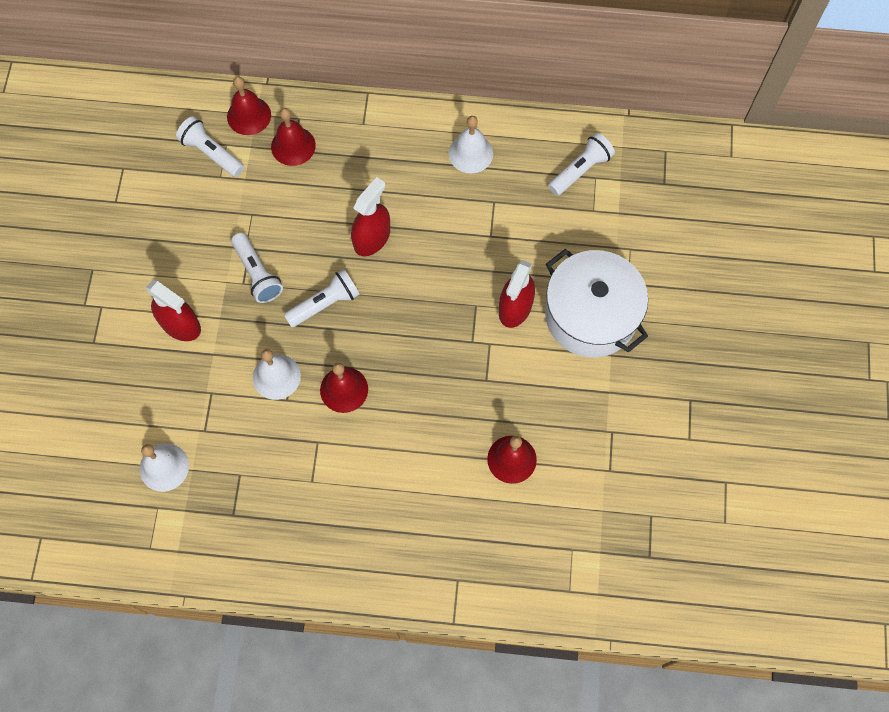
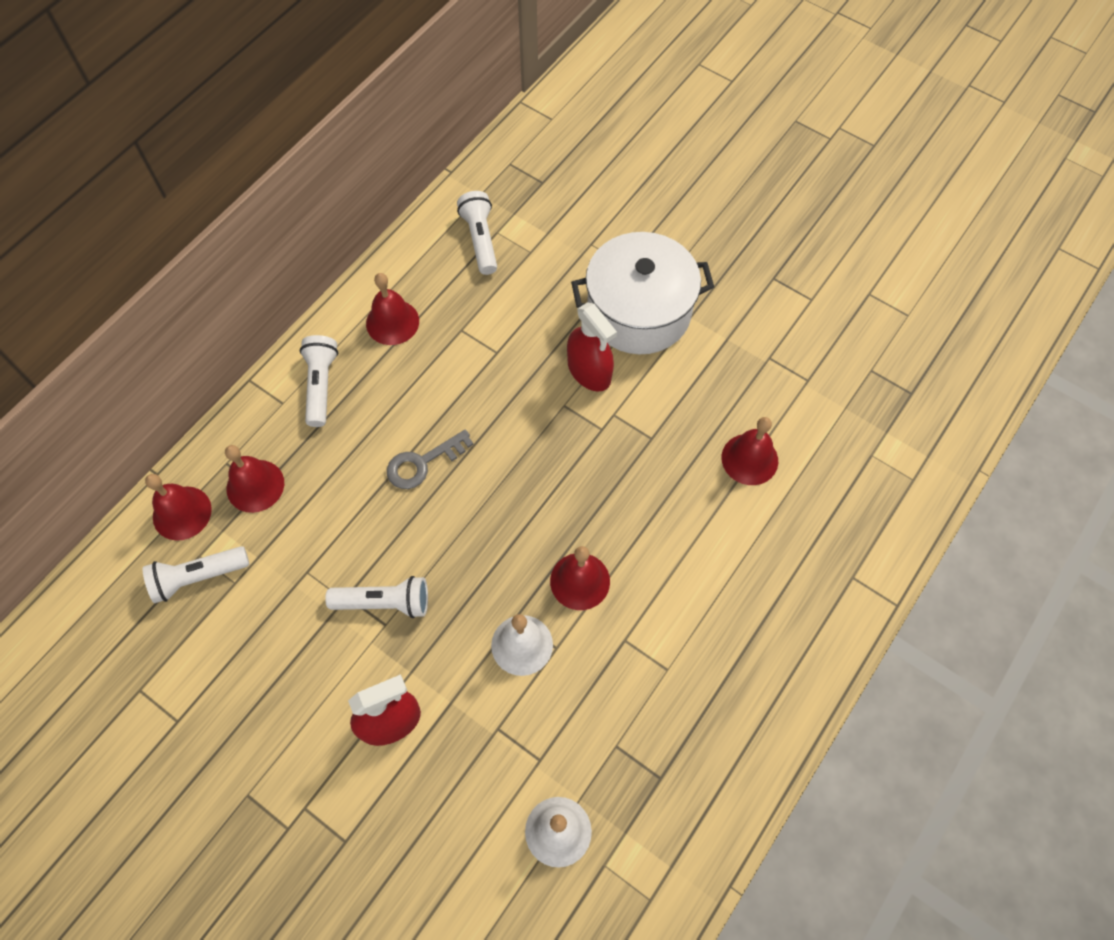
camera: 60 degrees left, 5 degrees down
(325, 303) = (467, 549): white flashlight -> white flashlight (321, 385)
(372, 238) = (422, 463): red spray bottle -> grey key
(470, 153) = (392, 322): white bell -> red bell

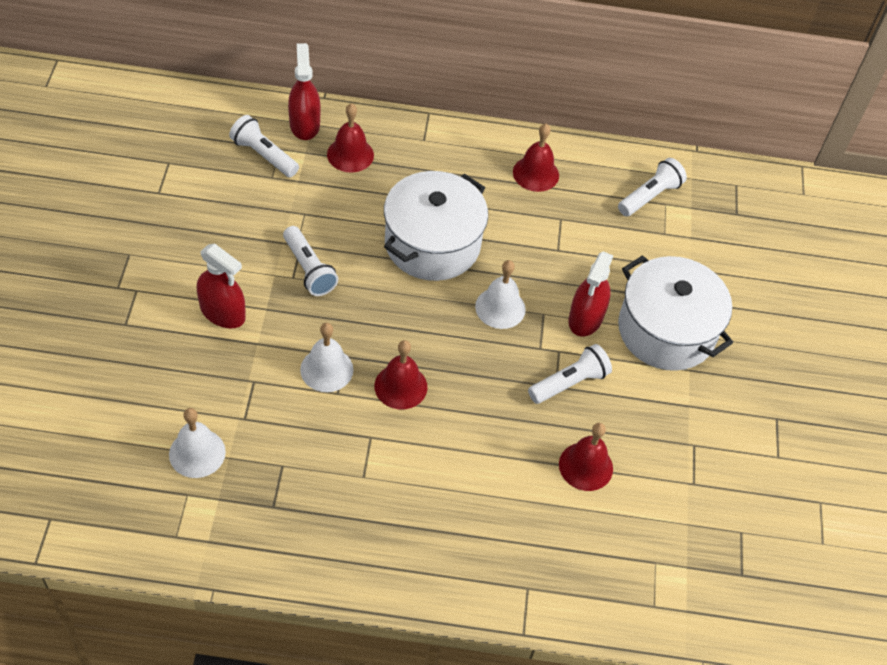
camera: 55 degrees right, 10 degrees down
(182, 513) = (304, 124): red bell -> red spray bottle
(321, 385) = (453, 155): white flashlight -> white flashlight (569, 382)
(422, 463) = (432, 244): grey key -> white pot
(536, 440) = (500, 308): none -> white bell

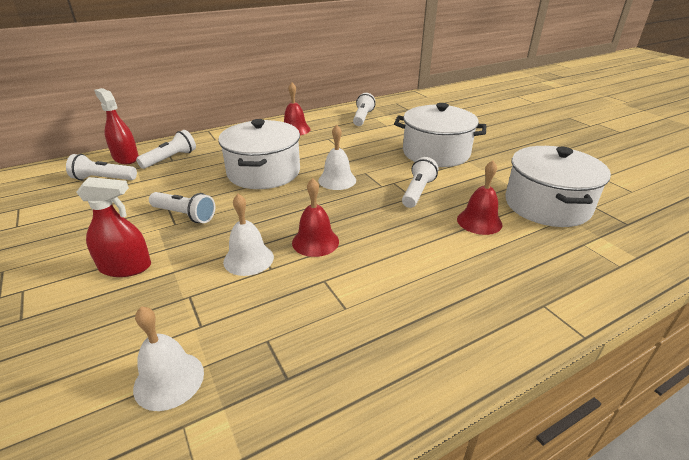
camera: 30 degrees left, 20 degrees down
(350, 154) = (170, 159): red bell -> white flashlight
(585, 318) = (390, 165): red spray bottle -> none
(689, 494) = (547, 205): none -> white pot

